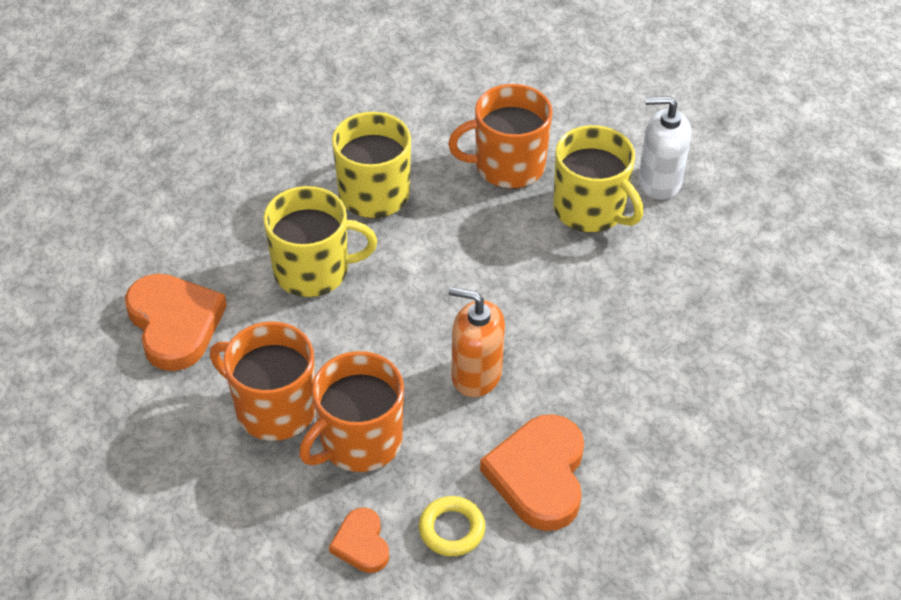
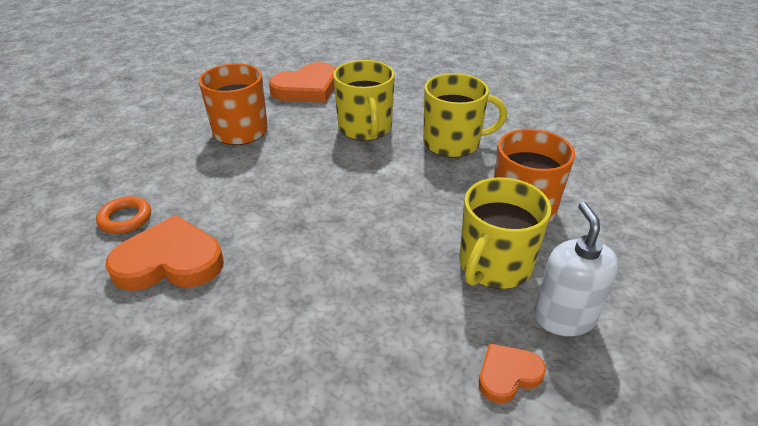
camera: 80 degrees right, 10 degrees down
(359, 441) = (212, 167): orange mug -> none
(361, 543) = (123, 179): orange heart -> orange heart (508, 375)
(451, 529) = (125, 219): yellow ring -> orange ring
(476, 374) = (277, 214): orange soap dispenser -> none

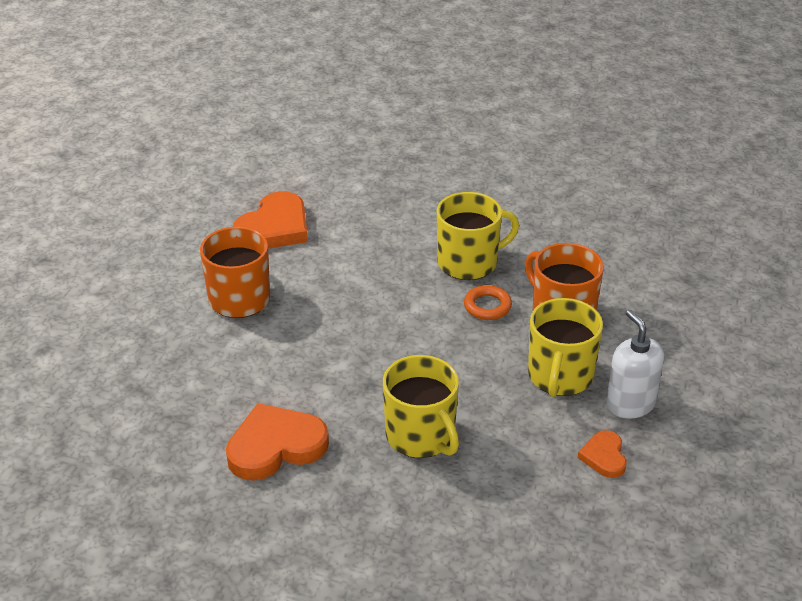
camera: 20 degrees left, 0 degrees up
(125, 219) = (198, 420): orange ring -> orange ring (487, 306)
(365, 128) = (370, 265): yellow mug -> yellow mug (421, 436)
(508, 375) = (604, 457): orange heart -> orange heart turned 45 degrees counterclockwise

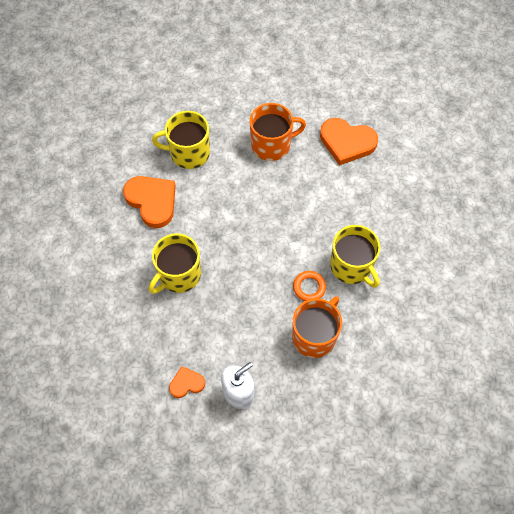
camera: 75 degrees right, 25 degrees up
(560, 376) = (253, 345): yellow mug -> yellow mug (189, 153)

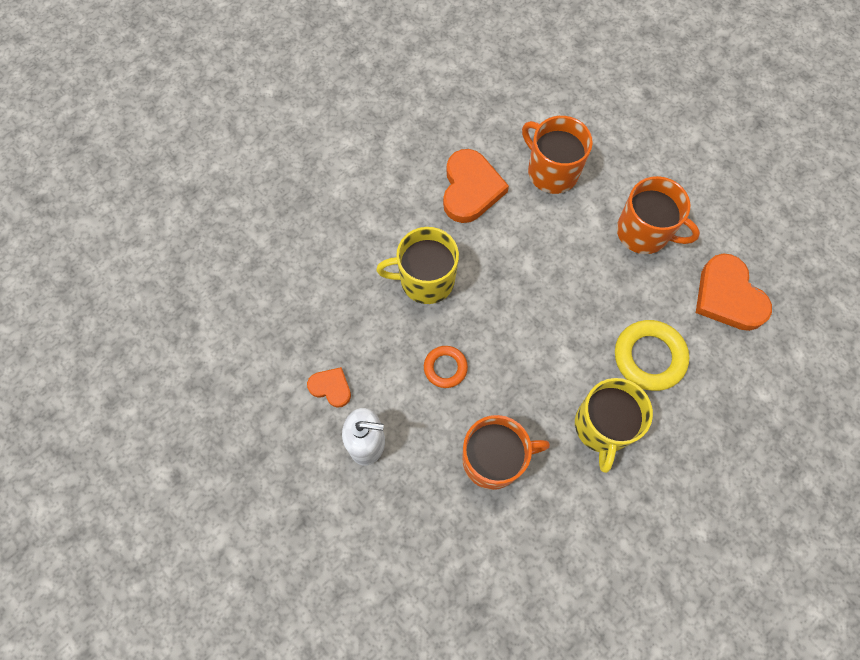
camera: 45 degrees right, 5 degrees up
(189, 153) = (551, 171): yellow mug -> orange mug
(309, 287) = (537, 407): orange ring -> orange ring (445, 368)
(339, 209) = (649, 357): none -> yellow ring

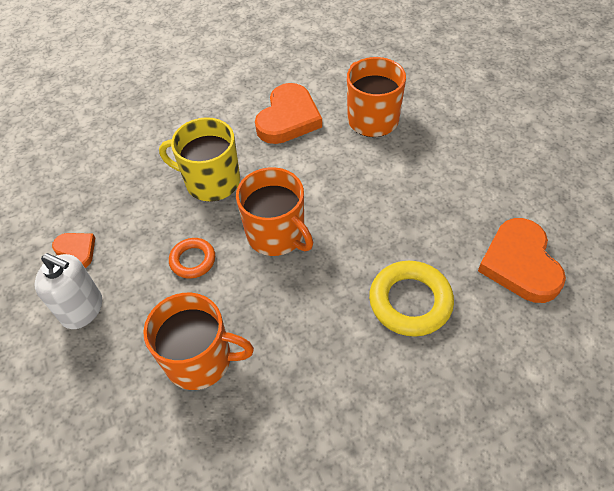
camera: 20 degrees right, 15 degrees down
(602, 426) = (332, 358): yellow mug -> none
(644, 232) = (446, 186): orange mug -> orange mug (276, 234)

